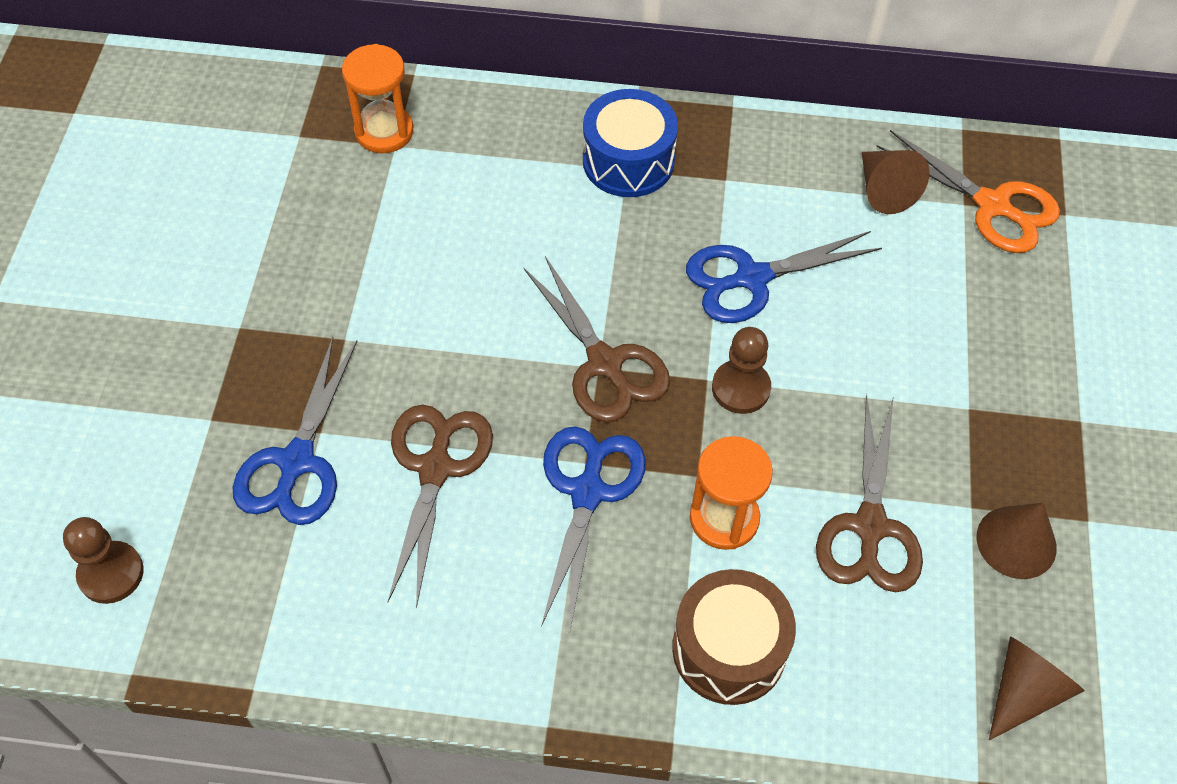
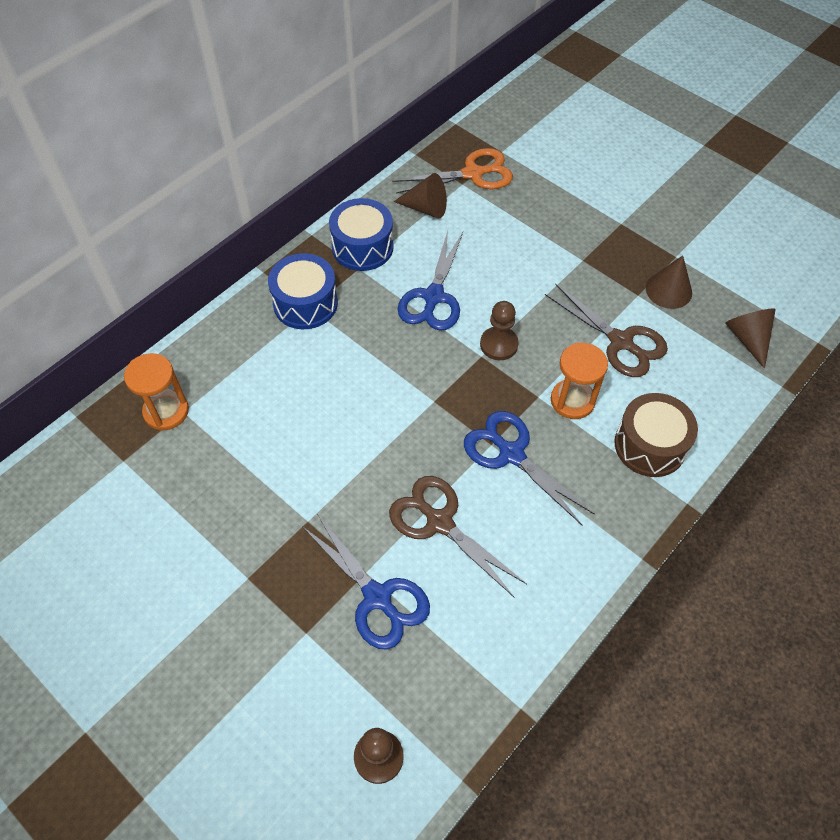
camera: 55 degrees left, 0 degrees up
(605, 363) = (434, 396): brown scissors -> none
(761, 164) = (362, 247): none -> blue drum

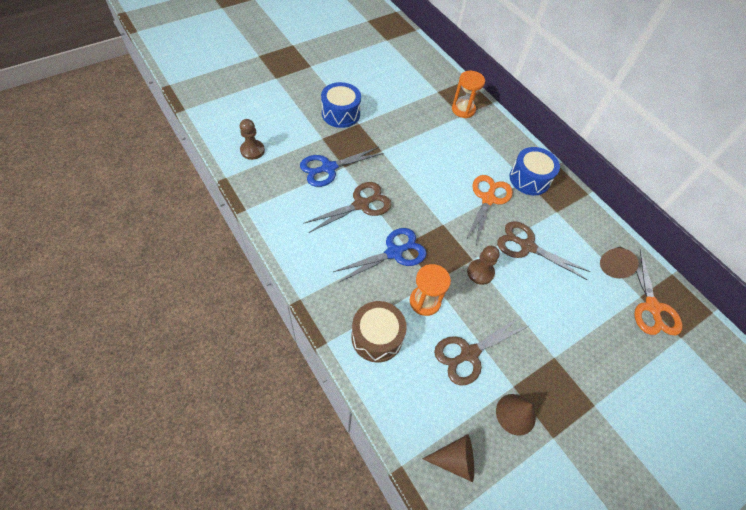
camera: 100 degrees right, 0 degrees up
(362, 247) = (575, 218): blue drum -> blue drum (341, 114)
(364, 350) = (488, 199): none -> orange scissors
(433, 297) = (527, 246): blue scissors -> brown scissors

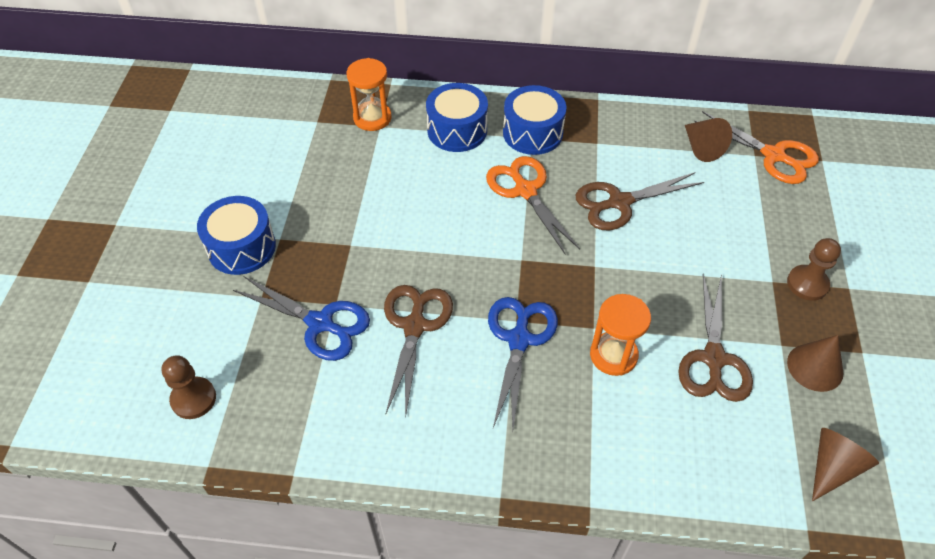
camera: 45 degrees left, 5 degrees down
(328, 168) = (320, 323): blue scissors -> blue scissors turned 75 degrees counterclockwise
(377, 337) = (624, 442): brown drum -> none
(480, 272) = (618, 271): brown pawn -> brown pawn (807, 284)
(494, 147) = (457, 130): none -> blue drum

